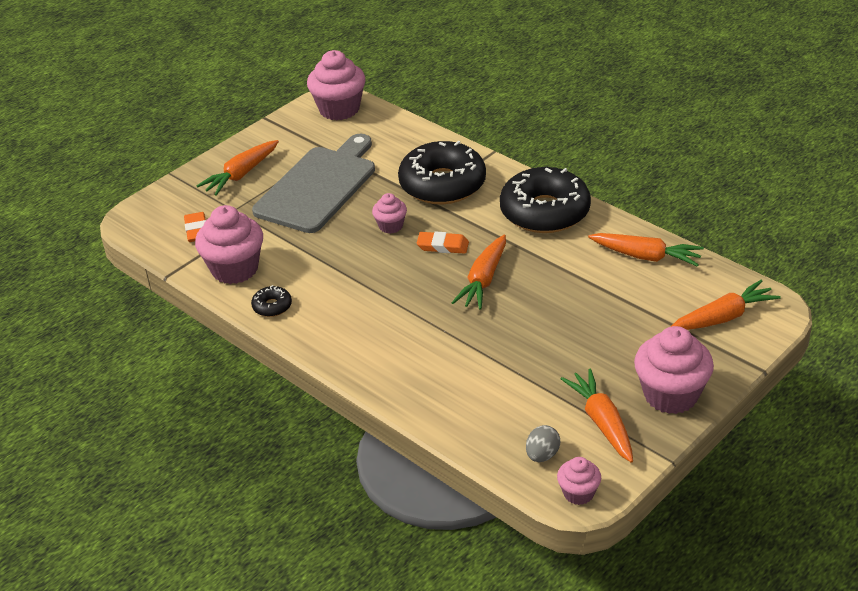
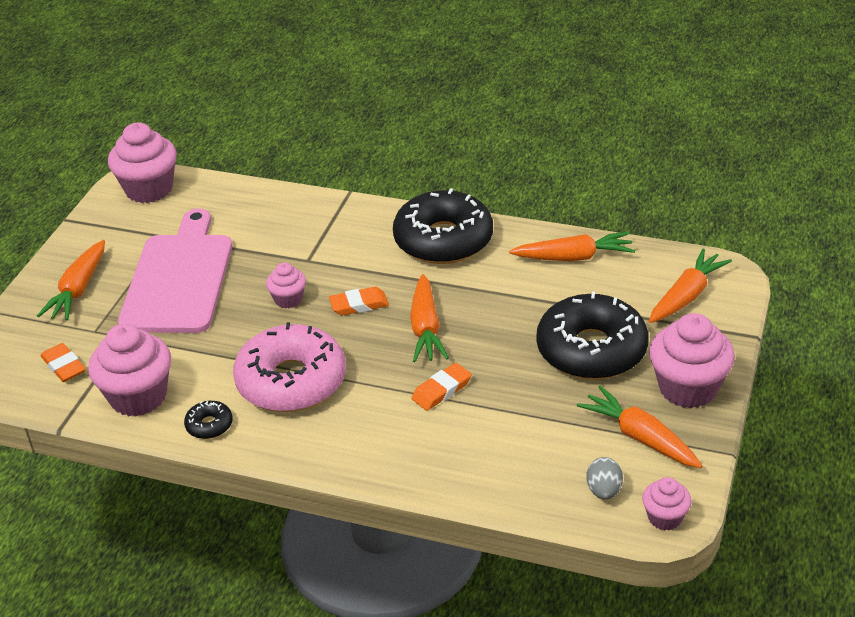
camera: 25 degrees left, 0 degrees up
(318, 186) = (179, 279): grey cutting board -> pink cutting board
(353, 291) = (291, 381): none -> pink donut
(442, 184) = (317, 240): black donut -> black donut (591, 350)
(464, 333) = (441, 390): none -> orange eraser

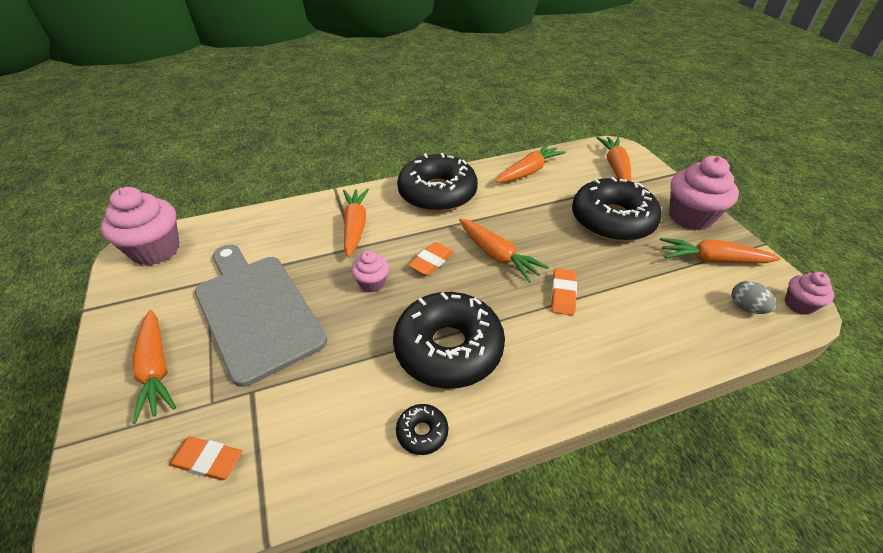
camera: 40 degrees left, 5 degrees up
(138, 397) = (323, 446): pink cupcake -> none
(179, 279) = (256, 311): pink cutting board -> grey cutting board
(291, 381) = (448, 348): pink donut -> black donut
(328, 240) = (355, 226): none -> orange carrot

